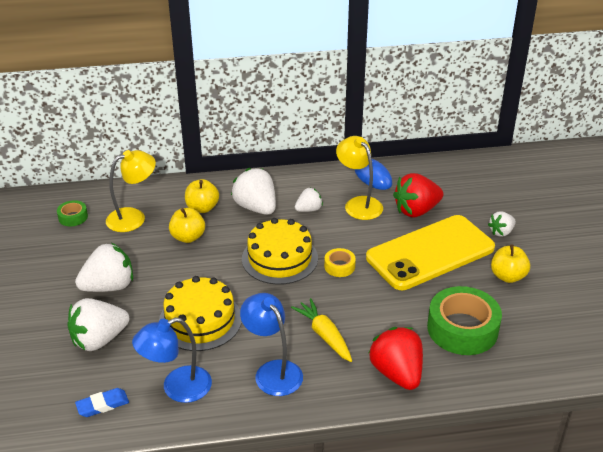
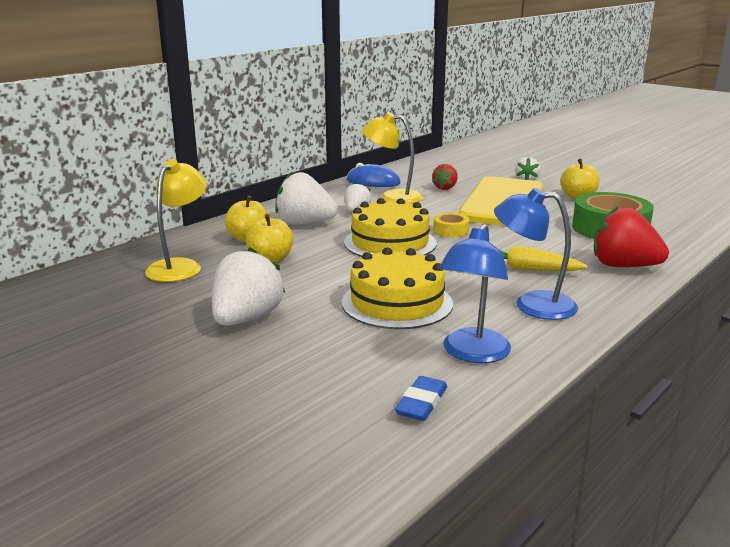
camera: 40 degrees left, 15 degrees down
(73, 217) = (97, 289): green tape -> none
(99, 340) = (314, 359): white strawberry -> none
(416, 210) = (445, 188): red strawberry -> red strawberry, size x0.56

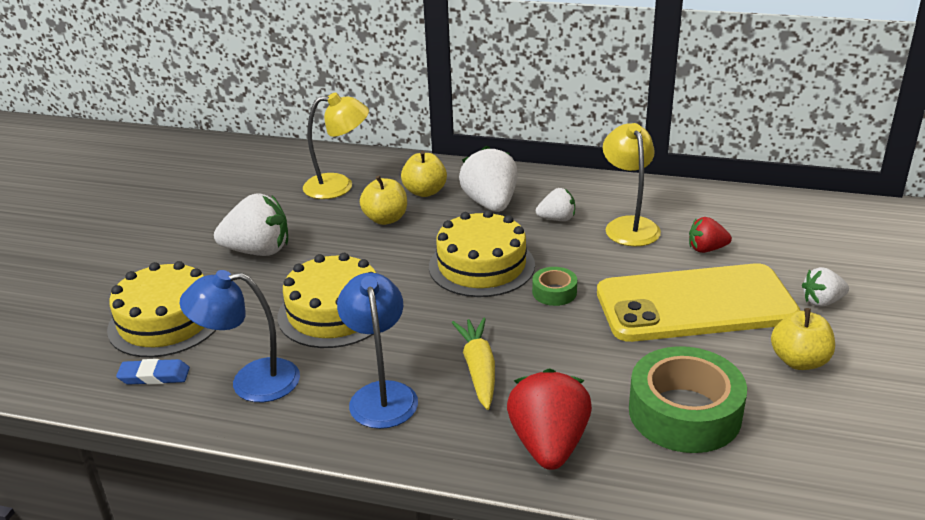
camera: 65 degrees right, 10 degrees up
(322, 384) = (166, 321): none -> yellow cake
(373, 182) = (669, 198): blue mouse -> none
(451, 230) = (554, 292): yellow tape -> green tape

